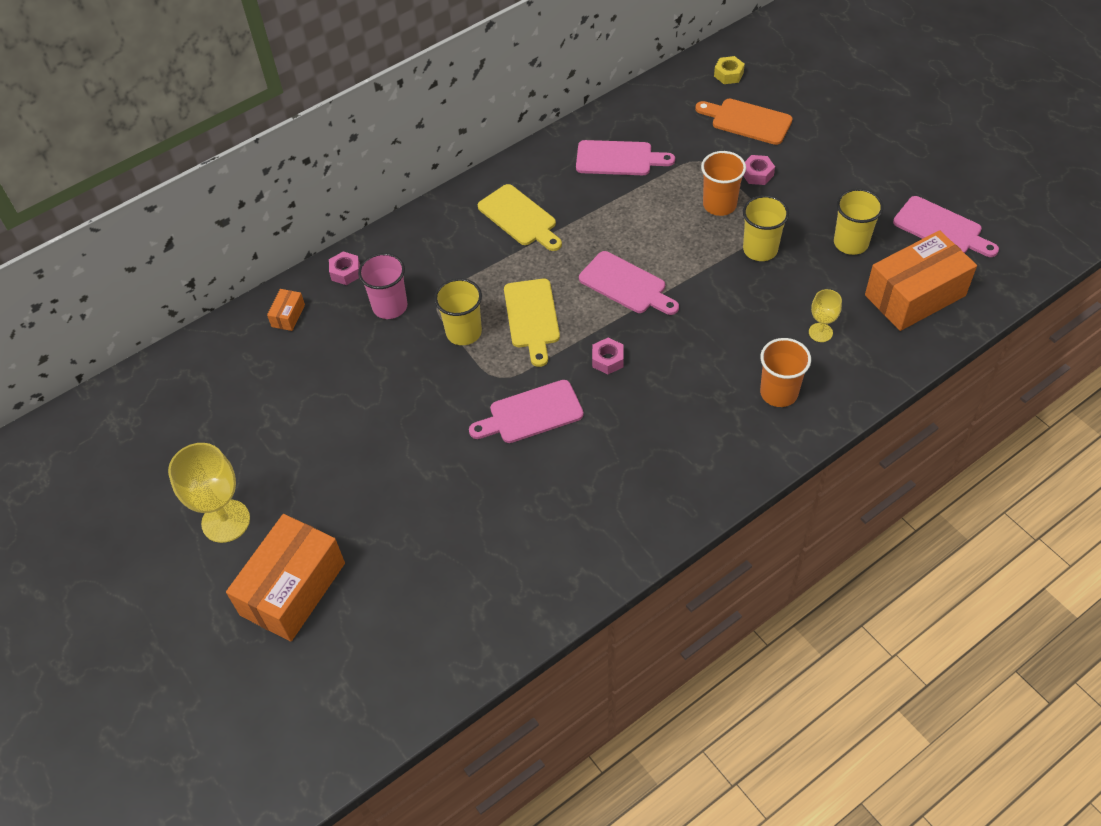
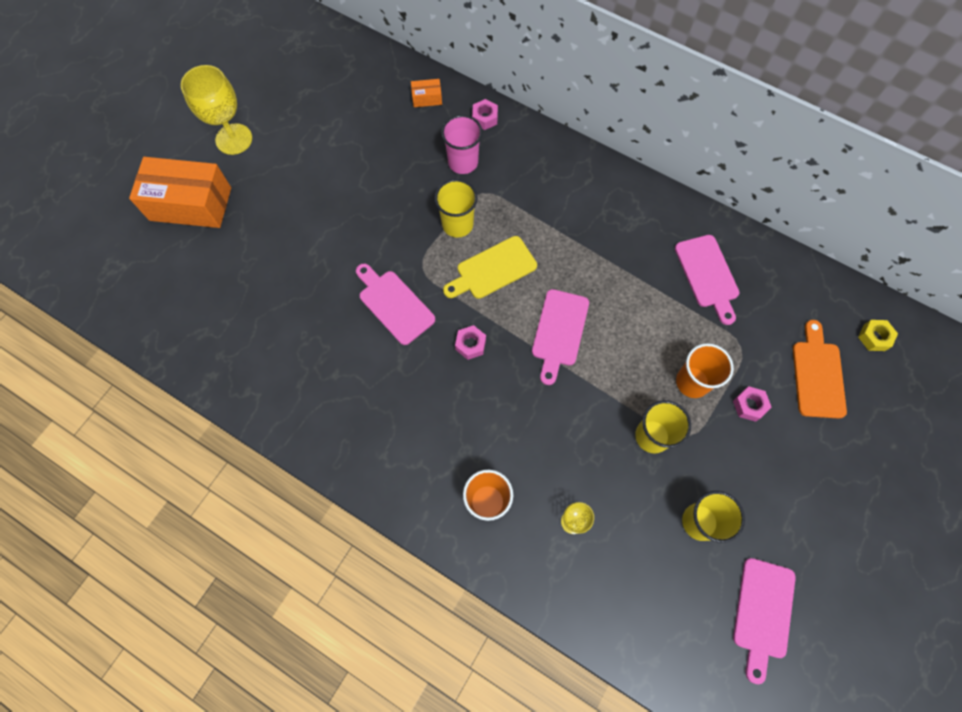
camera: 65 degrees right, 15 degrees up
(519, 218) = (598, 220): yellow cutting board -> none
(915, 295) = (658, 605): orange box -> none

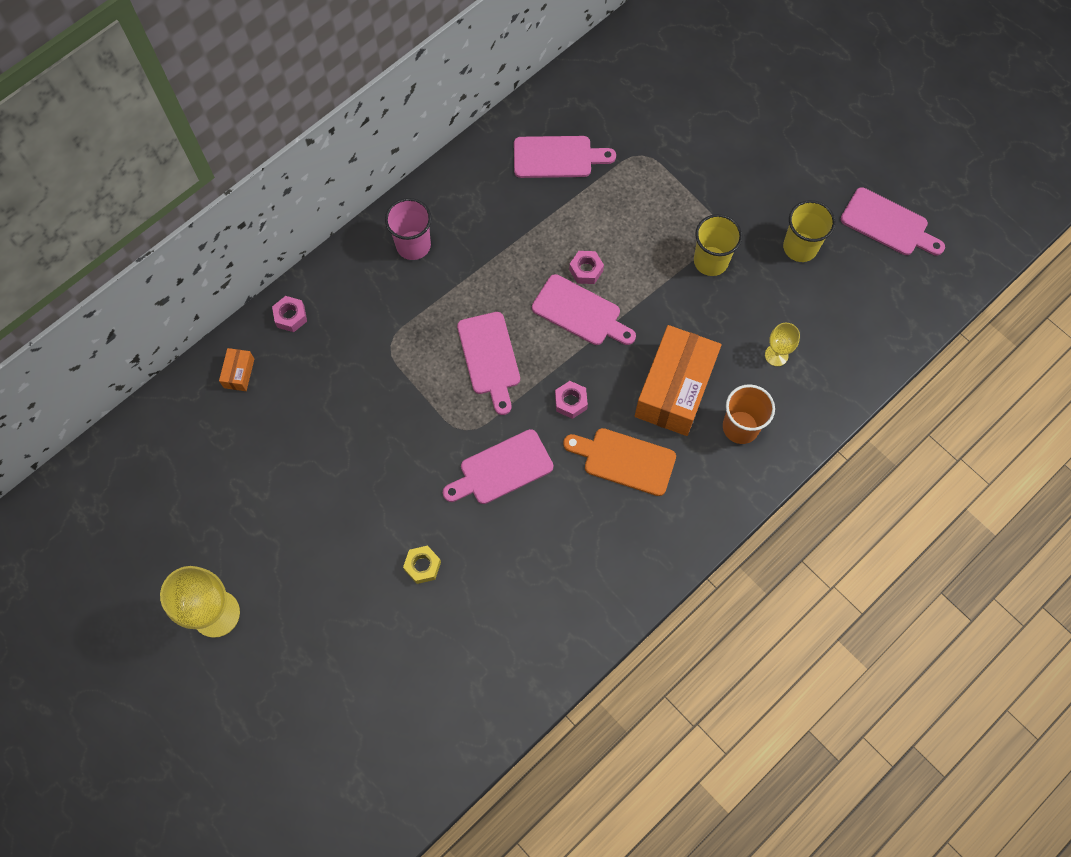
camera: 75 degrees left, 0 degrees up
(190, 204) = (295, 681): orange box -> orange box (675, 389)
(457, 224) = (422, 380): yellow cup -> none
(463, 162) = (343, 355): pink cup -> pink cup (413, 245)
(493, 269) = (489, 358): yellow cutting board -> pink cutting board
(692, 382) = (666, 209): orange cup -> none
(749, 405) = (701, 168): pink nut -> pink nut (586, 270)
(817, 375) = (686, 102): orange cutting board -> orange cutting board (624, 460)
(874, 337) = (662, 42): yellow nut -> yellow nut (422, 566)

